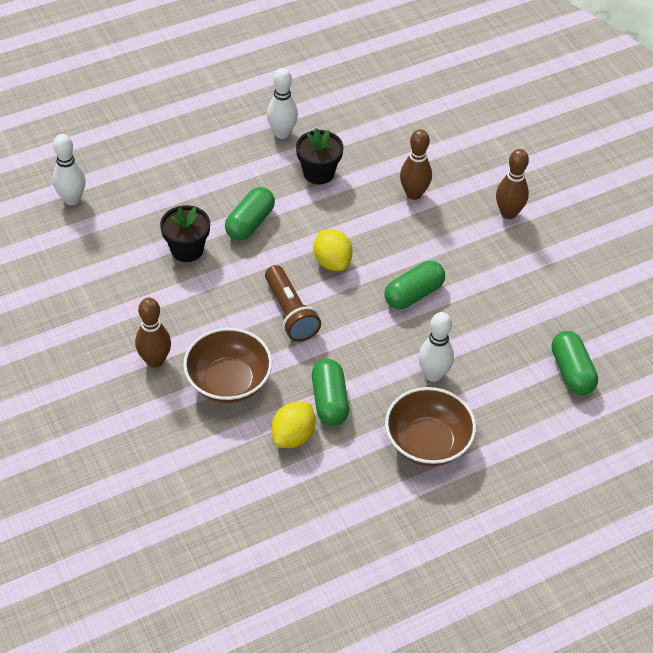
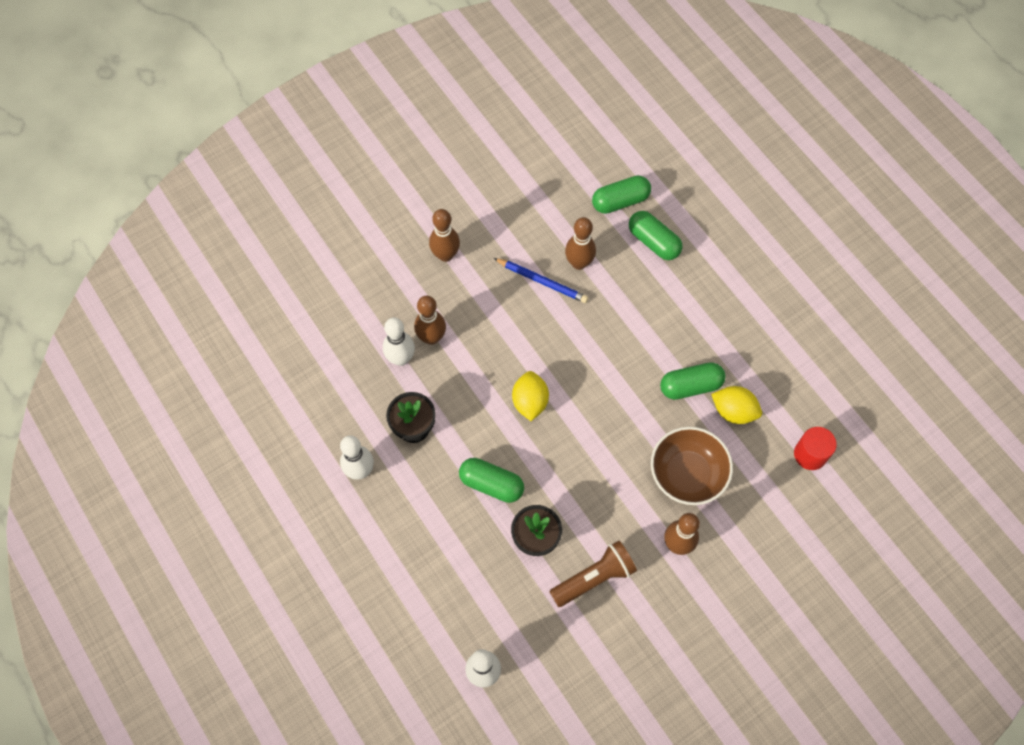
camera: 95 degrees left, 15 degrees up
(228, 500) = (810, 454): none -> red cylinder
(290, 313) = (598, 431): brown flashlight -> brown flashlight (594, 578)
(332, 262) = (530, 402): yellow lemon -> yellow lemon turned 60 degrees counterclockwise
(413, 294) = (557, 328): green capsule -> green capsule (653, 242)
(427, 442) = (716, 305): brown bowl -> none
(433, 374) = (645, 306): white bowling pin -> white bowling pin (401, 358)
(471, 288) = (542, 281): none -> blue pencil
(492, 323) = (579, 263): none -> brown bowling pin

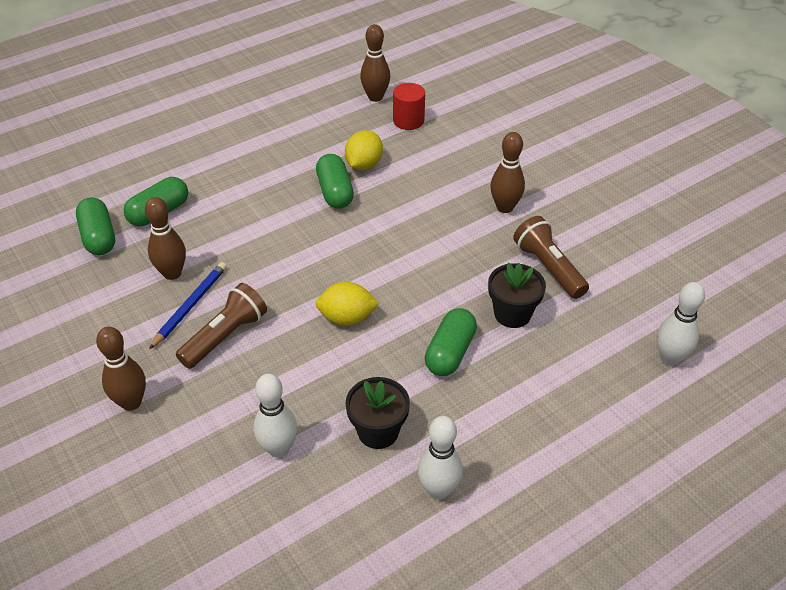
camera: 90 degrees left, 20 degrees down
(431, 337) = (251, 415): brown bowling pin -> brown bowling pin (375, 97)
(509, 311) = (225, 336): none -> brown flashlight
(687, 474) = (431, 198): brown bowl -> none

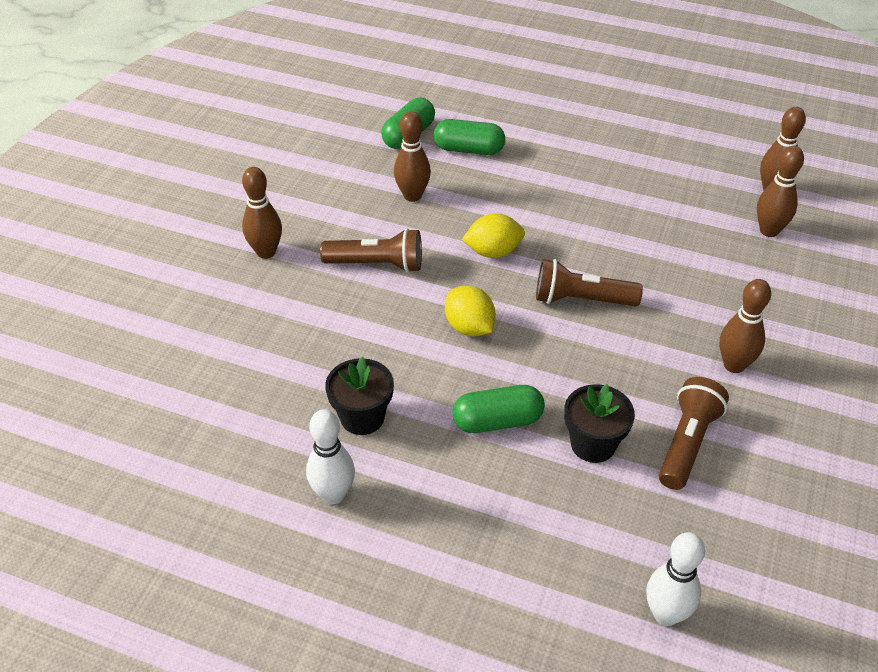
camera: 55 degrees right, 0 degrees up
(190, 306) = (389, 226): blue pencil -> none
(278, 448) = (292, 362): white bowling pin -> none
(335, 192) = (612, 235): green capsule -> none
(364, 164) = (670, 234): yellow lemon -> yellow lemon (493, 252)
(380, 243) = (581, 300): none -> brown flashlight
(408, 121) = (769, 231): red cylinder -> brown bowling pin

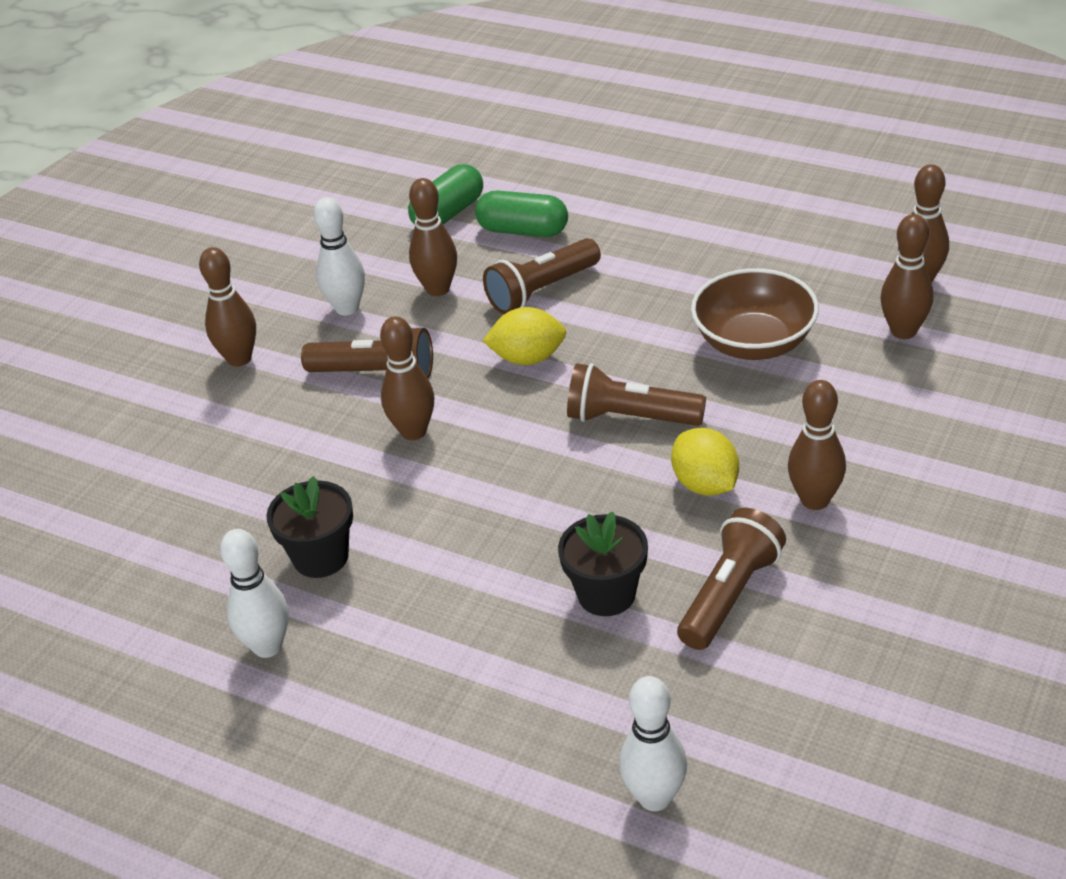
camera: 10 degrees right, 5 degrees down
(344, 211) = (347, 308): none -> white bowling pin
(416, 312) = (413, 431): none -> brown bowling pin
(469, 327) = (477, 450): yellow lemon -> yellow lemon (705, 484)
(493, 197) = (542, 291): none -> brown flashlight
(497, 421) = (490, 564): green capsule -> none
(661, 239) = (754, 342): none -> brown bowl

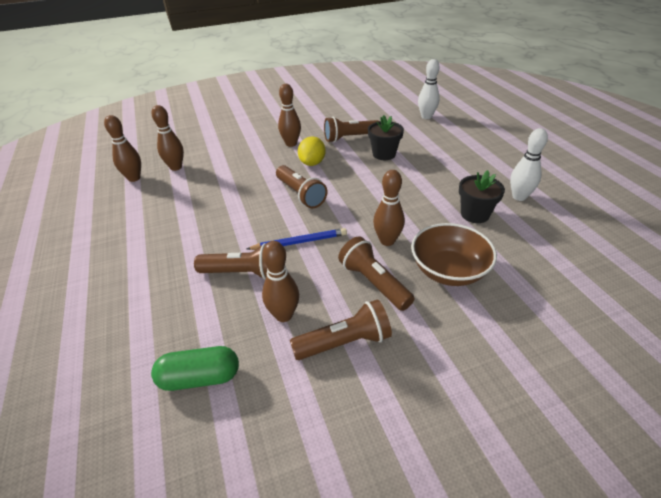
camera: 140 degrees left, 0 degrees up
(239, 359) = (442, 352): brown bowling pin -> none
(347, 308) = (344, 342): white bowling pin -> brown flashlight
(523, 230) = (190, 322): green capsule -> none
(528, 358) = (299, 242): yellow lemon -> blue pencil
(754, 342) = (218, 193): brown bowl -> brown bowl (448, 271)

